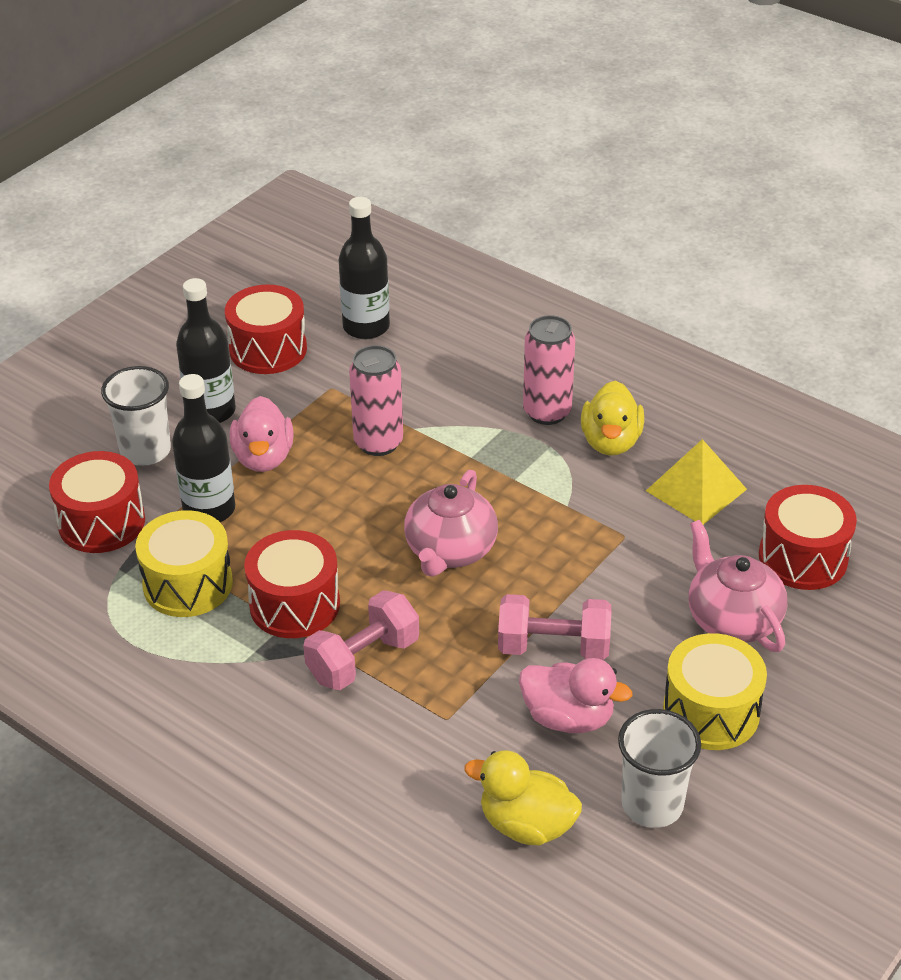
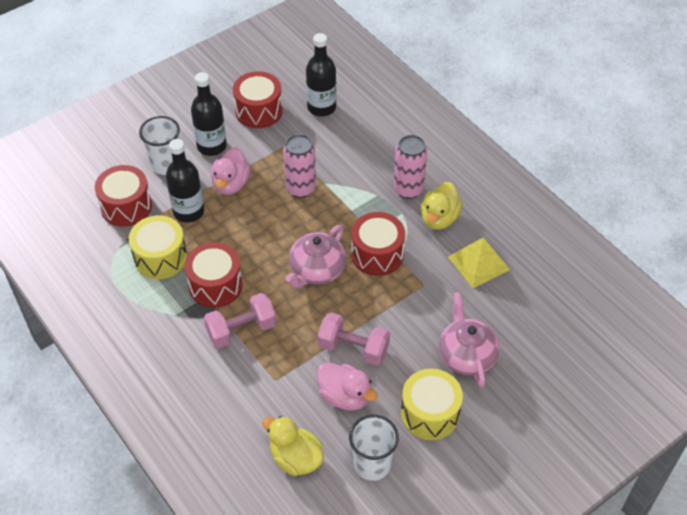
camera: 15 degrees right, 10 degrees up
(803, 557) = (526, 324): red drum -> red drum (377, 254)

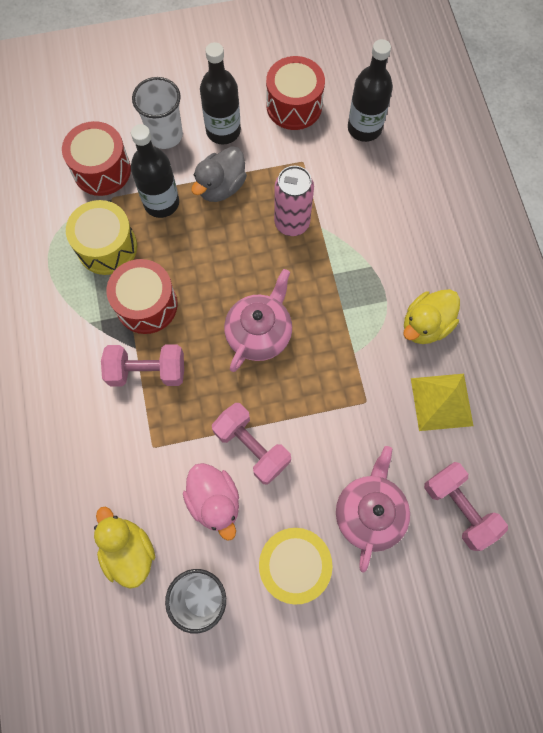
camera: 25 degrees right, 20 degrees up
(231, 184) = (221, 187): pink duck -> grey duck
(316, 270) = (259, 333): pink teapot -> pink teapot turned 150 degrees clockwise
(377, 254) = (334, 341): red drum -> none
(408, 189) = (409, 273): pink can -> none
(529, 326) = (459, 508): none -> pink dumbbell

